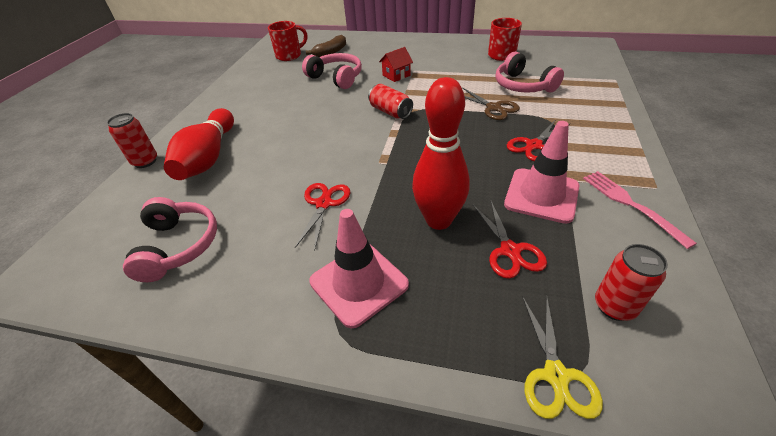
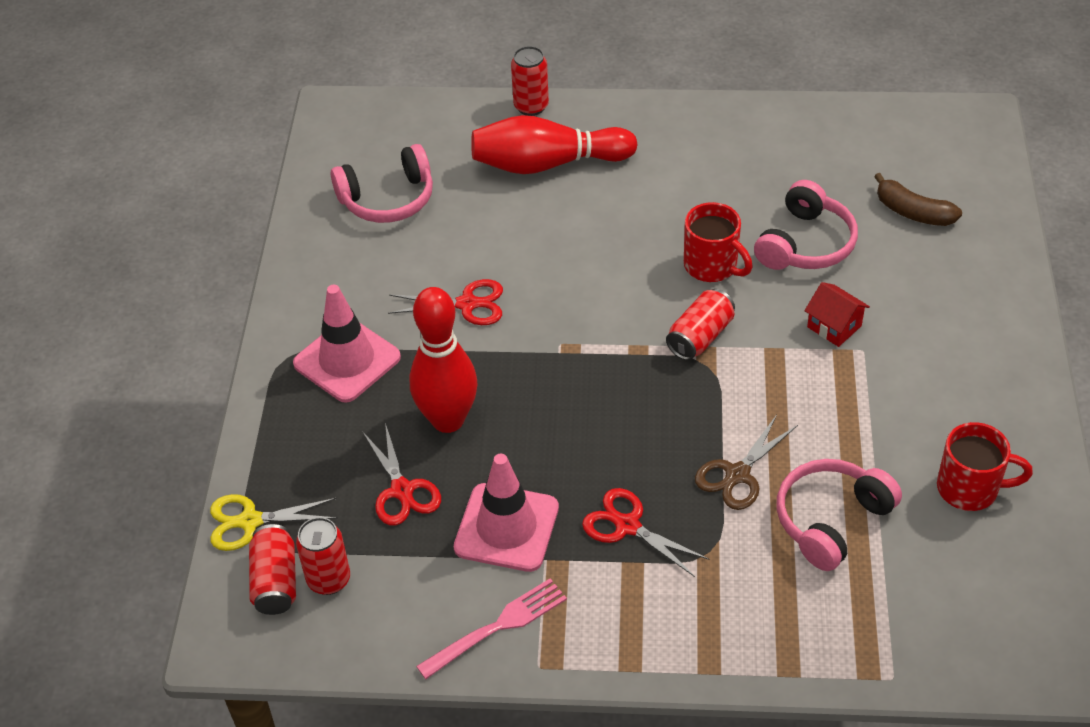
camera: 80 degrees right, 5 degrees up
(289, 55) = (884, 156): red mug -> red mug (712, 266)
(510, 251) = (402, 490): red scissors -> red scissors turned 90 degrees counterclockwise
(628, 352) = (276, 581): none -> red can

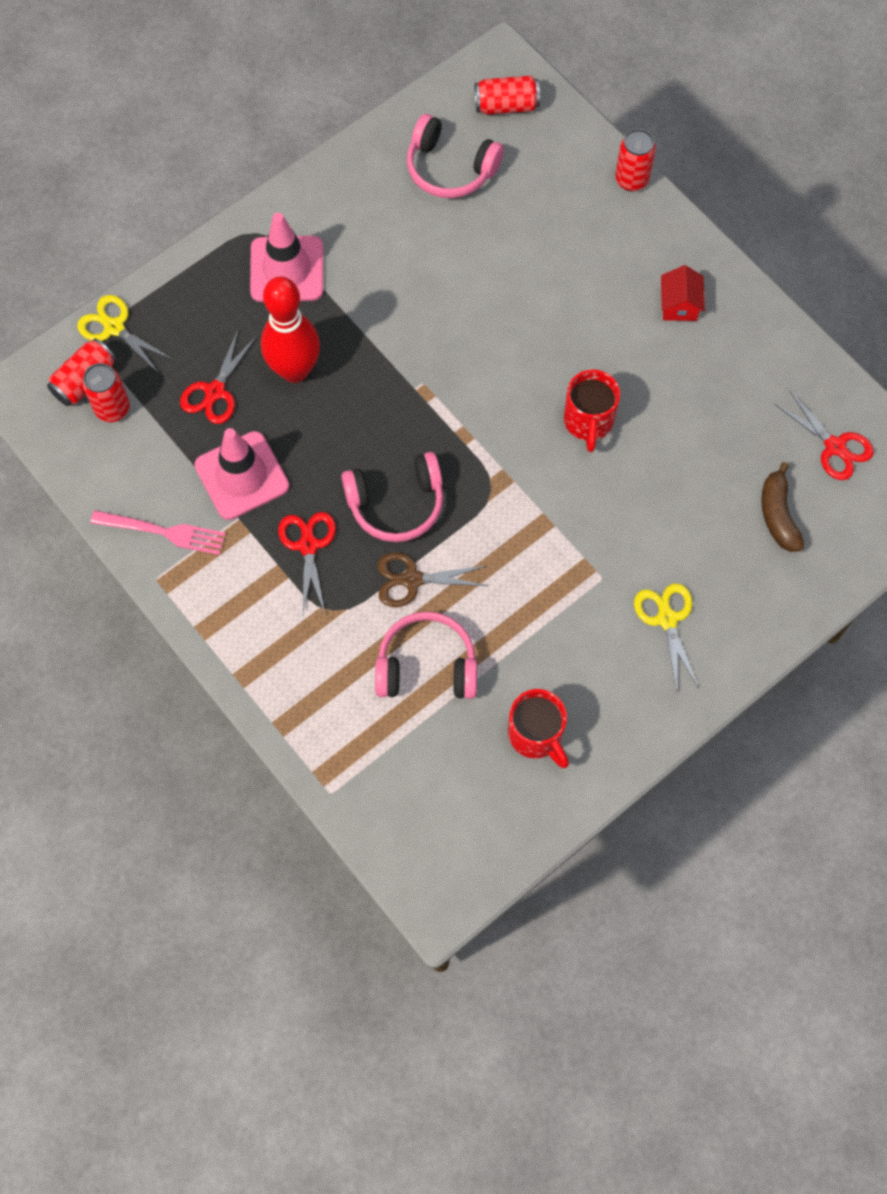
camera: 45 degrees right, 20 degrees up
(467, 304) = (403, 298): red scissors -> red scissors (835, 447)
(548, 164) = (584, 238): red bowling pin -> none
(700, 336) = (513, 465): red can -> red can (506, 105)
(805, 244) = (671, 466): pink headphones -> pink headphones (396, 503)
(834, 326) = (606, 543): red house -> red house (679, 305)
(940, 334) = (667, 619): none -> yellow scissors

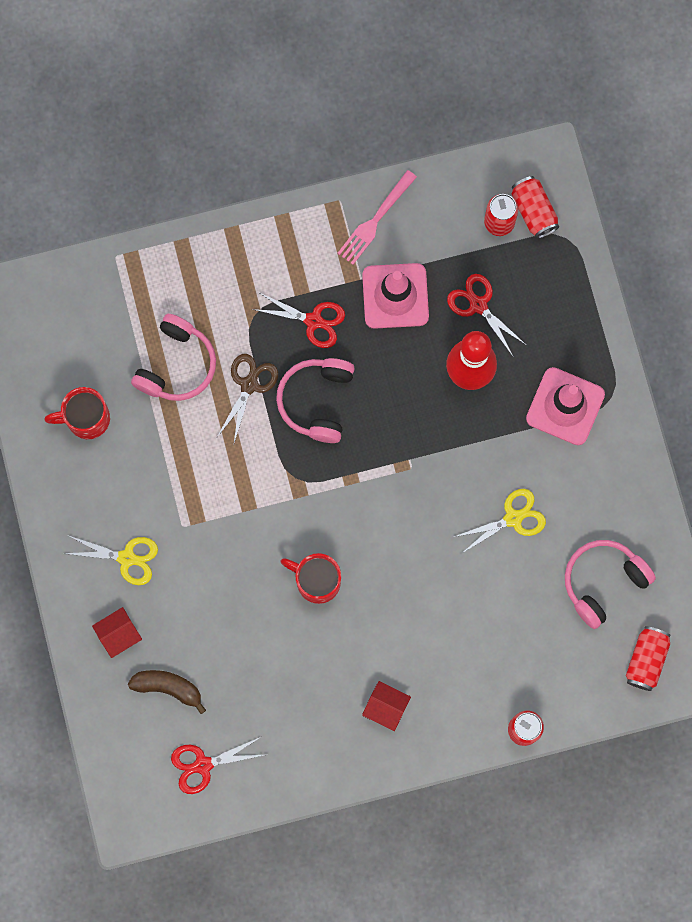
camera: 115 degrees right, 10 degrees up
(114, 327) = (572, 251): yellow scissors -> yellow scissors (513, 518)
(751, 589) = (119, 634): none -> red house

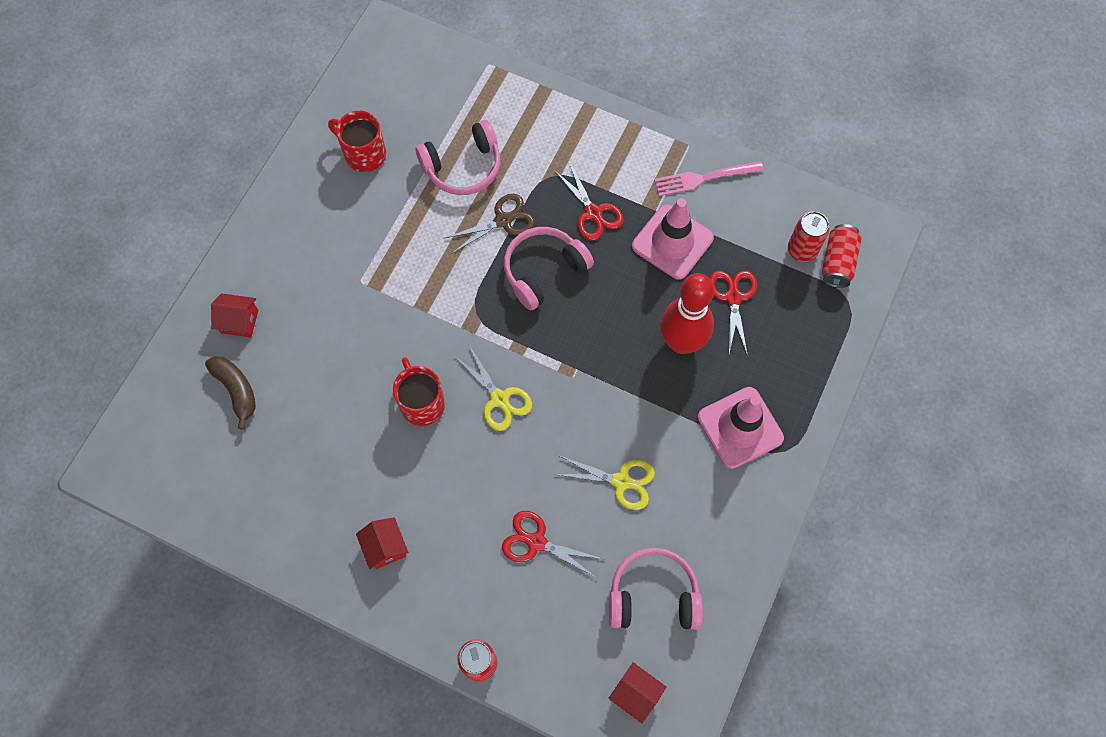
camera: 40 degrees right, 10 degrees down
(127, 558) = (298, 272): yellow scissors -> yellow scissors (499, 399)
(203, 765) = (205, 471): red scissors -> red scissors (536, 542)
(646, 660) = (635, 694): red can -> red house

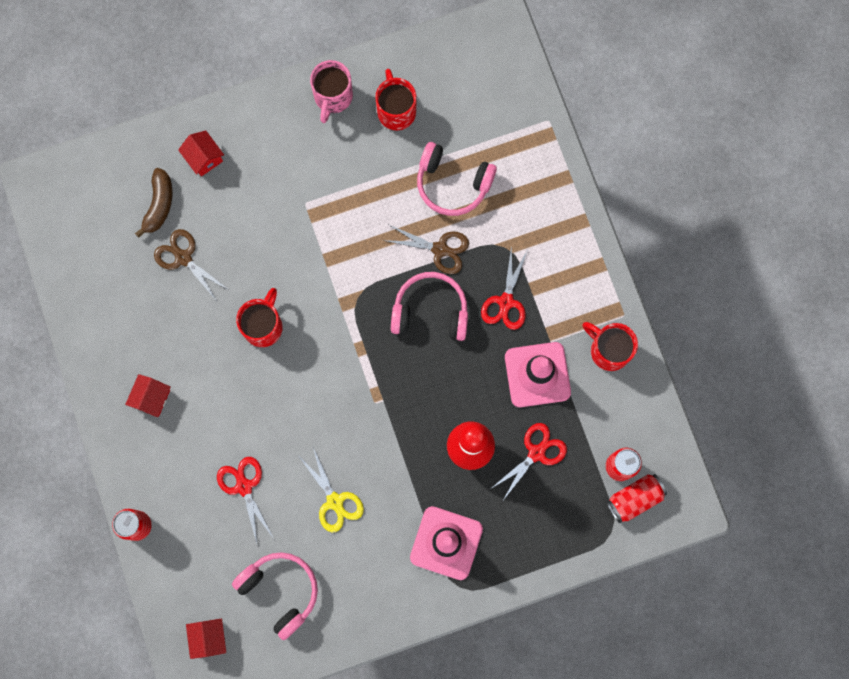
camera: 45 degrees right, 10 degrees up
(299, 412) = (183, 258): none -> brown scissors
(302, 187) = (333, 97): none -> pink mug
(499, 399) = (314, 371): yellow scissors -> none
(704, 178) = (608, 350): pink fork -> red mug

